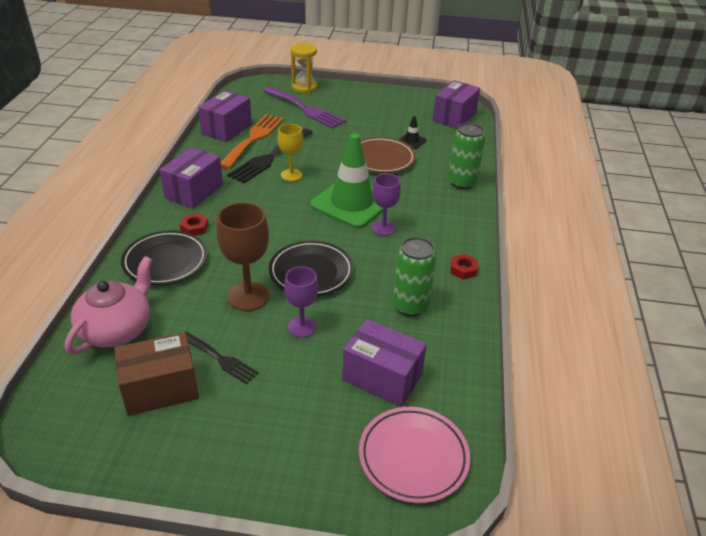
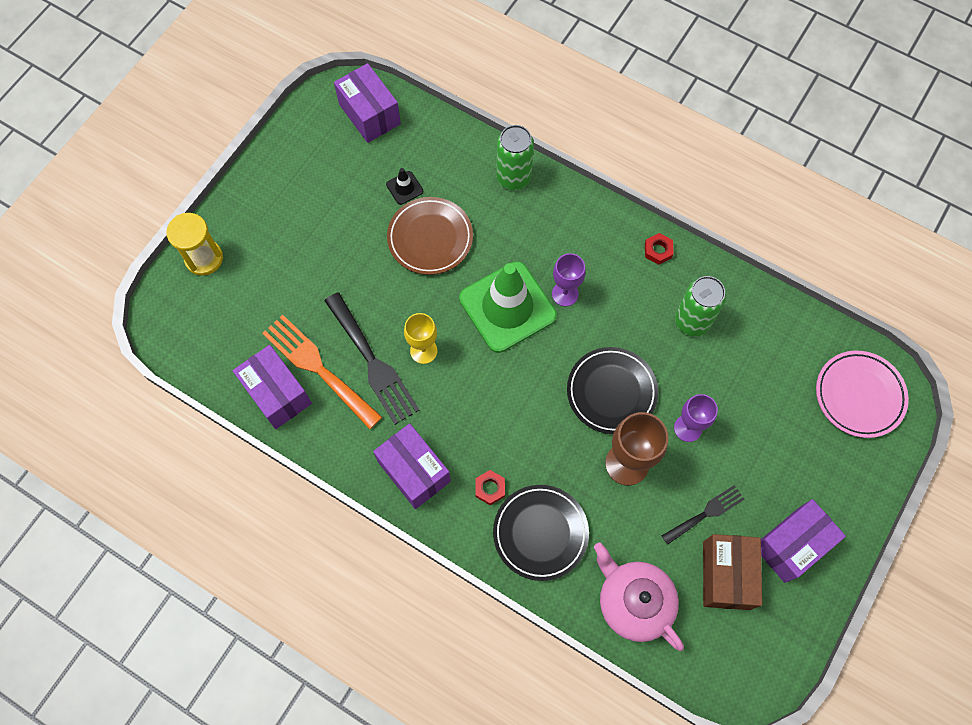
camera: 65 degrees left, 30 degrees up
(306, 109) = (268, 278): purple fork -> none
(382, 377) = (771, 384): purple box -> purple box (791, 545)

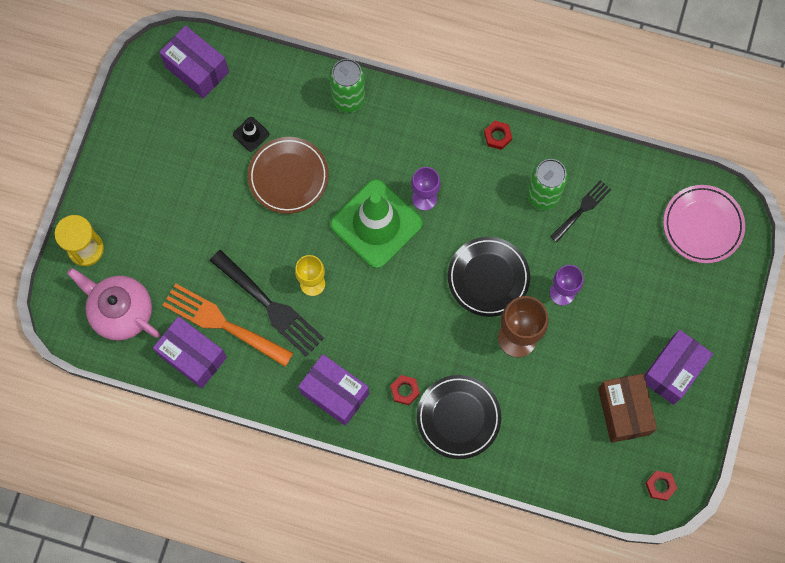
camera: 15 degrees left, 5 degrees up
(633, 601) = (551, 454): pink teapot -> pink teapot (121, 311)
(706, 513) = (594, 363): black fork -> black fork (582, 209)
(749, 672) = (660, 486): none -> red nut

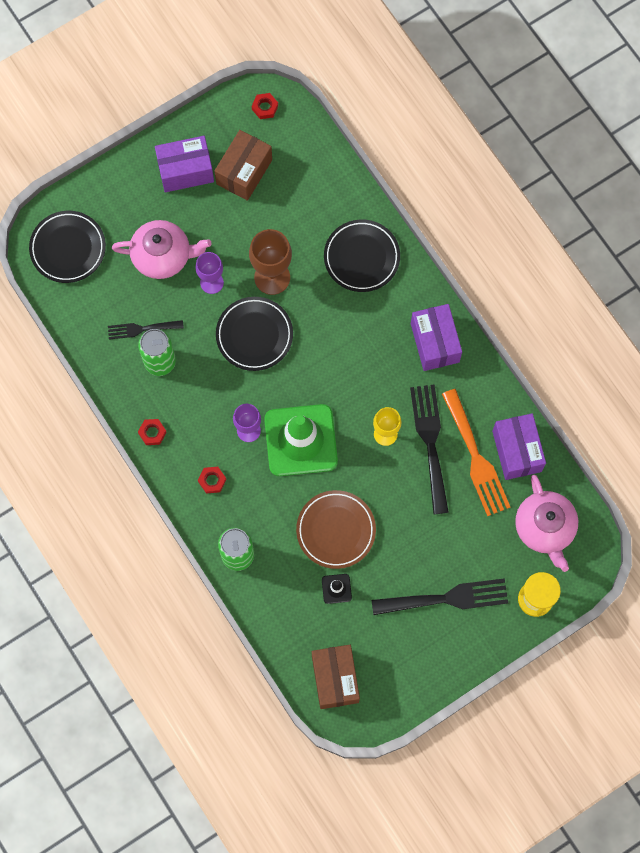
camera: 140 degrees left, 0 degrees up
(158, 194) = (447, 598): none -> black fork
(197, 69) = (335, 679): purple box -> brown box
(405, 391) = (383, 305): red nut -> red nut (212, 480)
(621, 282) = (163, 256): none -> pink teapot
(702, 225) = (68, 248): pink plate -> black plate

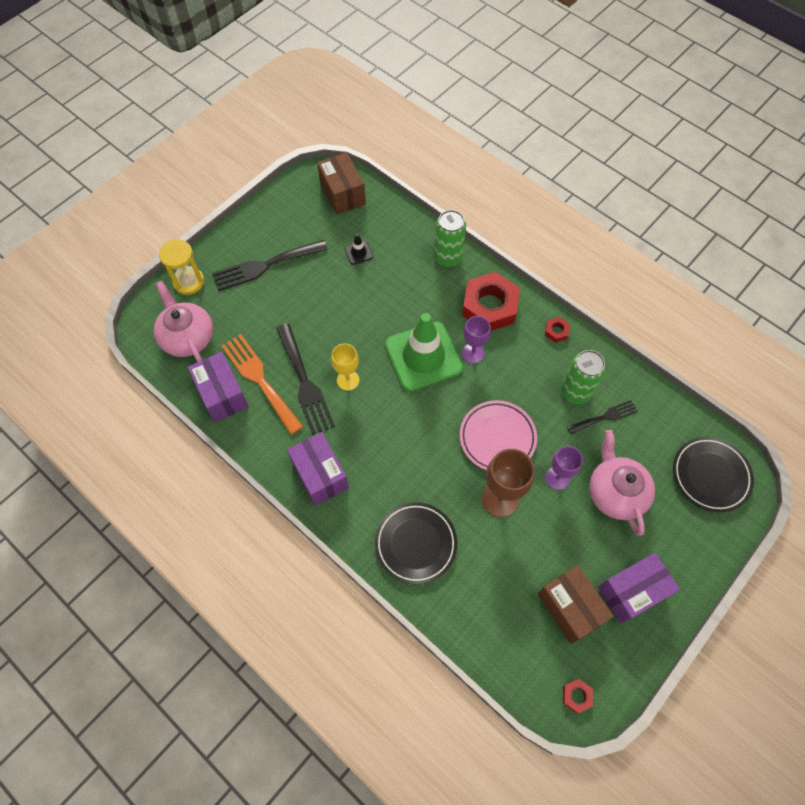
camera: 165 degrees right, 10 degrees down
(163, 256) = (615, 492): pink teapot -> pink teapot turned 90 degrees clockwise
(212, 480) = (489, 306): red nut -> red nut, size x2.37
(244, 172) = (570, 608): brown box -> brown box turned 45 degrees counterclockwise
(254, 335) = (497, 438): black plate -> pink plate
(336, 530) = (371, 294): brown plate -> none

